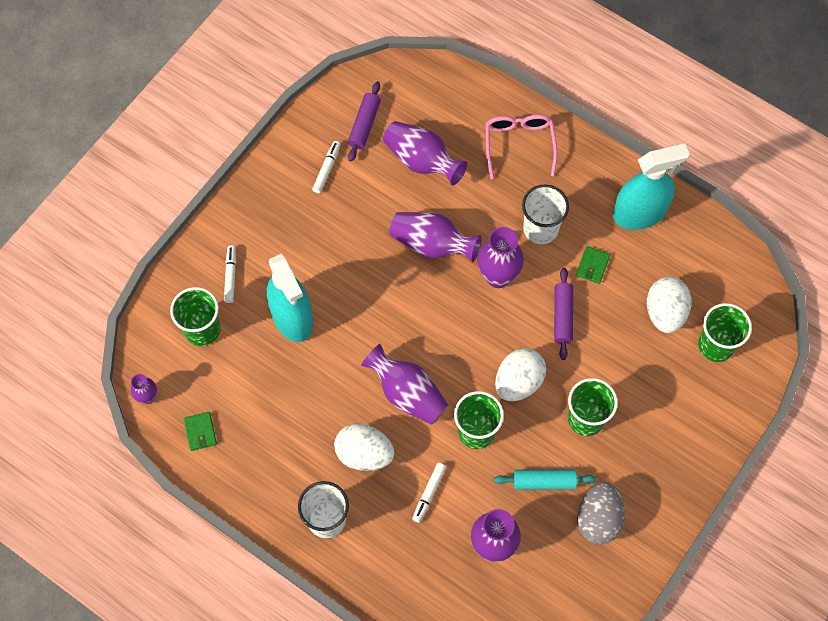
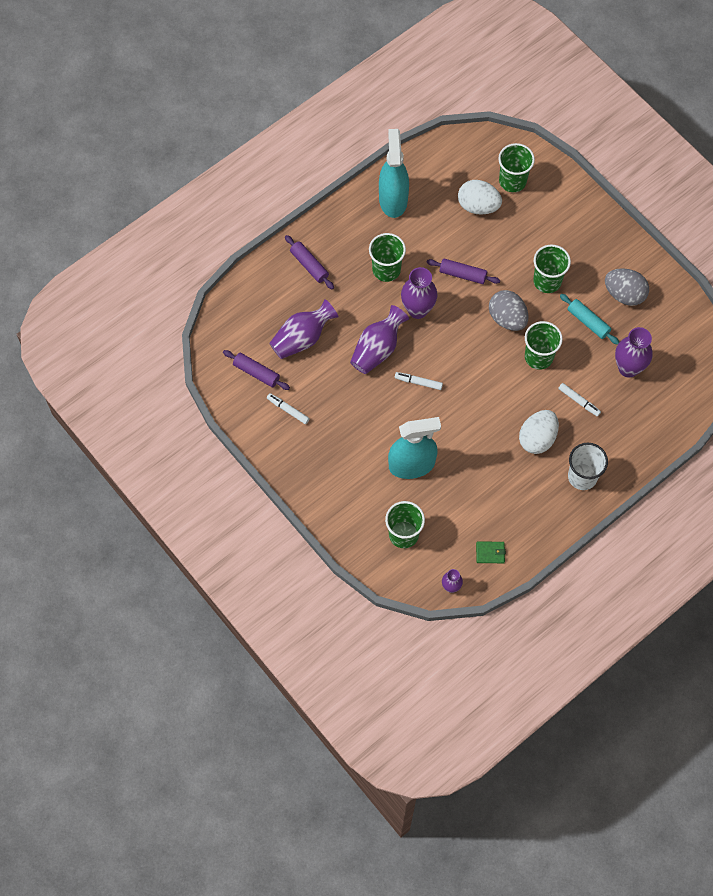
camera: 75 degrees left, 0 degrees up
(230, 276) = (362, 503): white marker -> white marker (418, 382)
(407, 393) = (496, 397): purple vase -> none
(518, 382) = (507, 318): white egg -> grey egg
(519, 144) = (309, 265): pink glasses -> purple rolling pin
(540, 229) = (386, 270): white cup -> green cup
(544, 482) = (588, 322): turquoise rolling pin -> turquoise rolling pin turned 60 degrees counterclockwise
(592, 266) = (427, 243): green wallet -> none

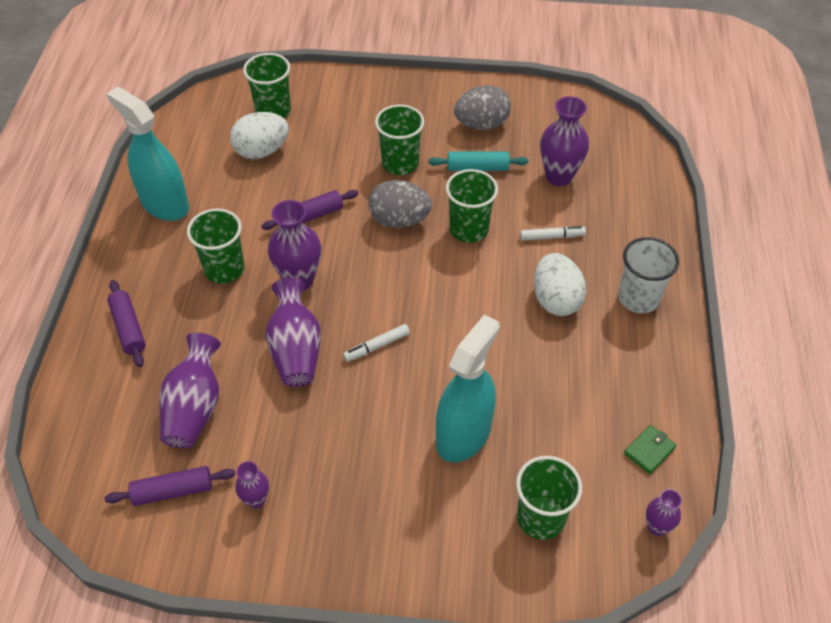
camera: 45 degrees left, 15 degrees down
(288, 410) = (256, 500): white marker -> purple vase
(309, 265) = (128, 328): purple rolling pin -> purple rolling pin turned 60 degrees clockwise

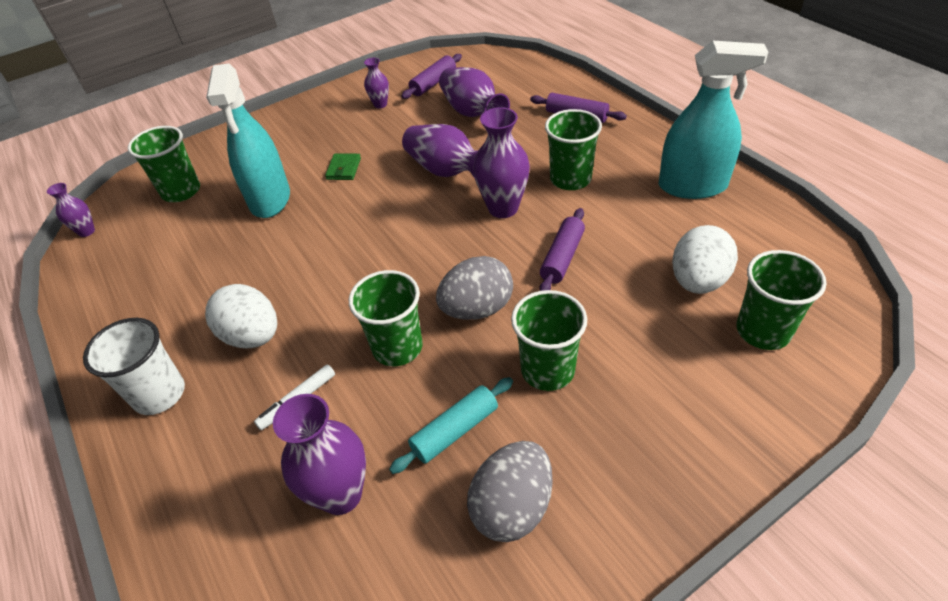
camera: 145 degrees right, 5 degrees down
(377, 346) = (387, 207): white marker -> none
(649, 450) = (106, 271): green wallet -> green wallet (344, 169)

